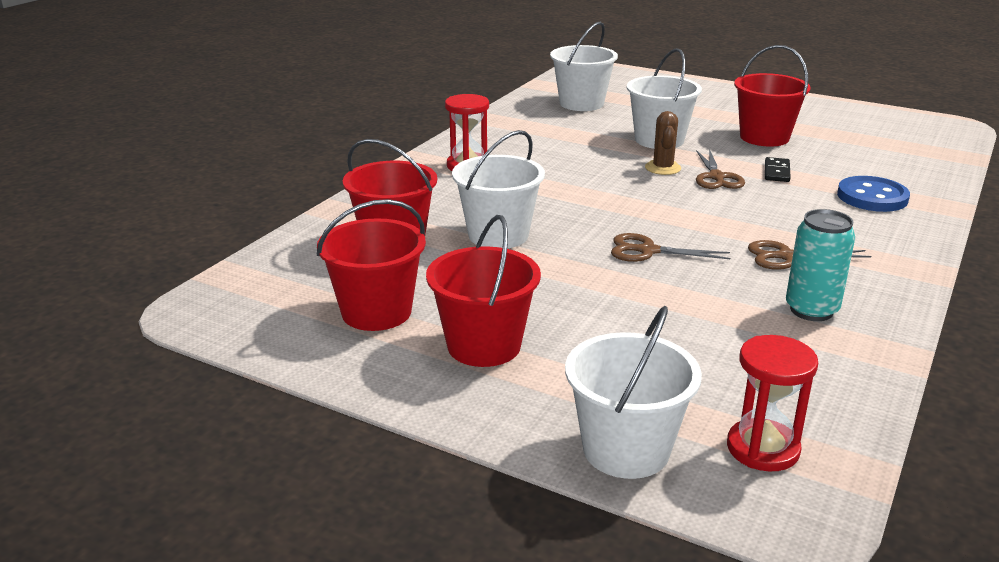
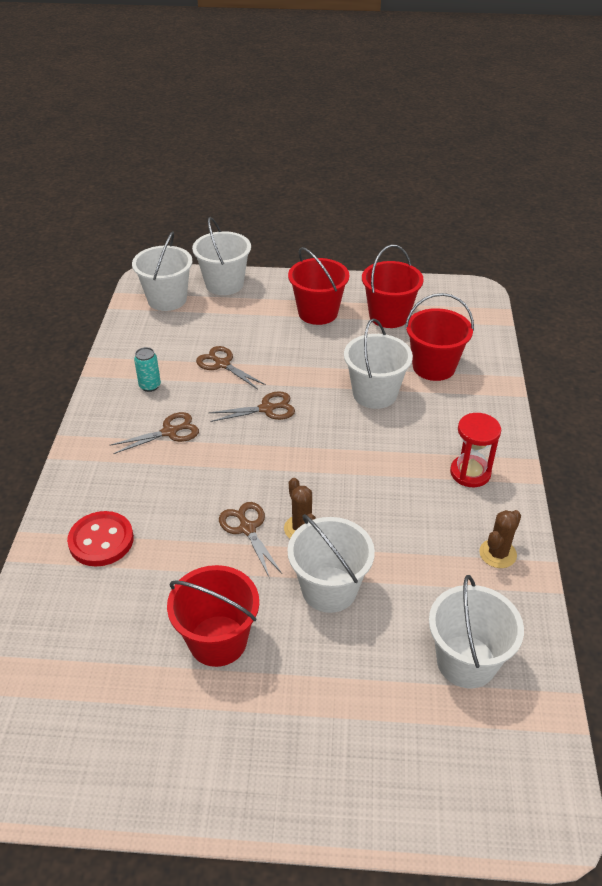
camera: 155 degrees right, 15 degrees up
(503, 129) = (497, 554): none -> brown cactus
(688, 311) = (222, 364): none -> brown scissors
(763, 448) = (167, 299): red hourglass -> white bucket
(777, 172) = (193, 559): black domino -> none
(811, 310) = (150, 386): turquoise can -> turquoise can, size x0.65
(872, 197) = (101, 540): blue button -> red button

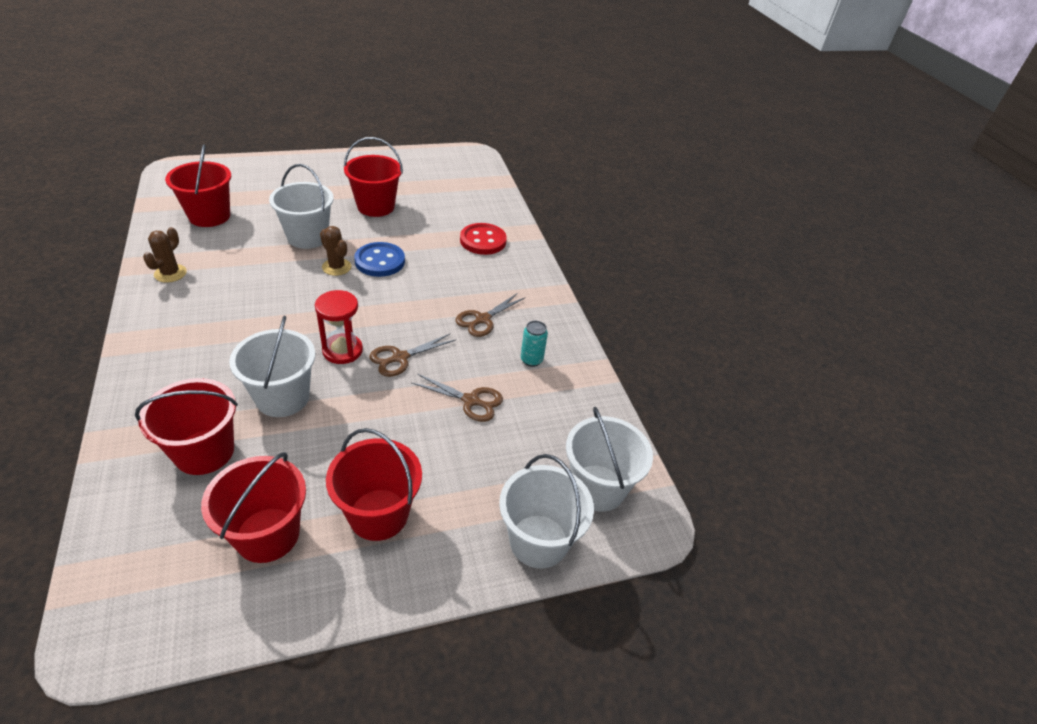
camera: 155 degrees right, 0 degrees up
(247, 529) = (380, 261): brown scissors -> blue button
(466, 661) = (209, 216): white bucket -> red bucket
(470, 473) = (181, 331): red hourglass -> red hourglass (342, 350)

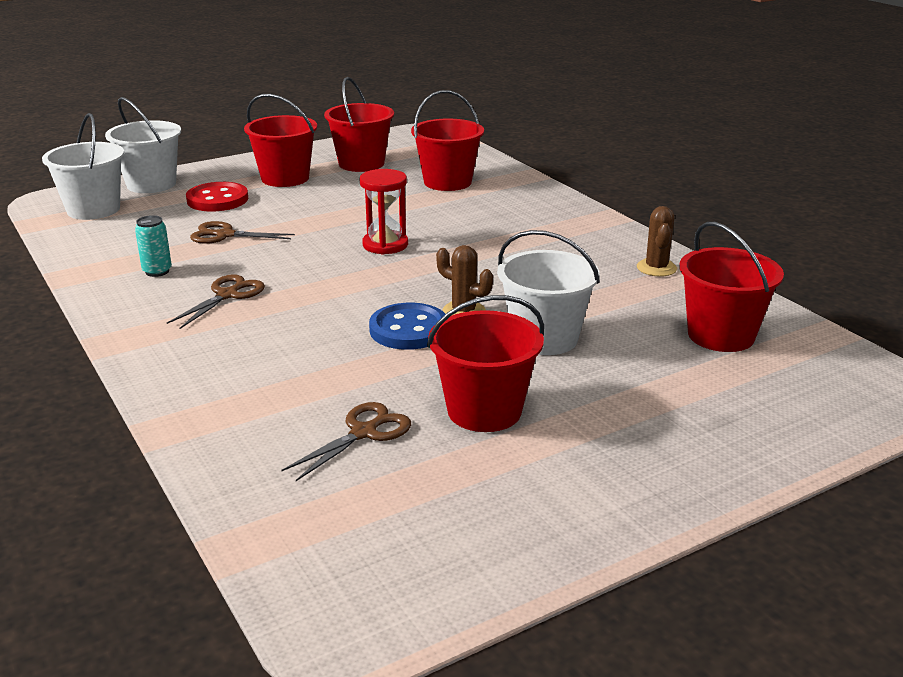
camera: 170 degrees right, 15 degrees down
(283, 397) = (415, 211): white bucket -> none
(400, 358) = (317, 250): brown scissors -> brown scissors (363, 433)
(483, 241) = (252, 393): red button -> red button (217, 200)

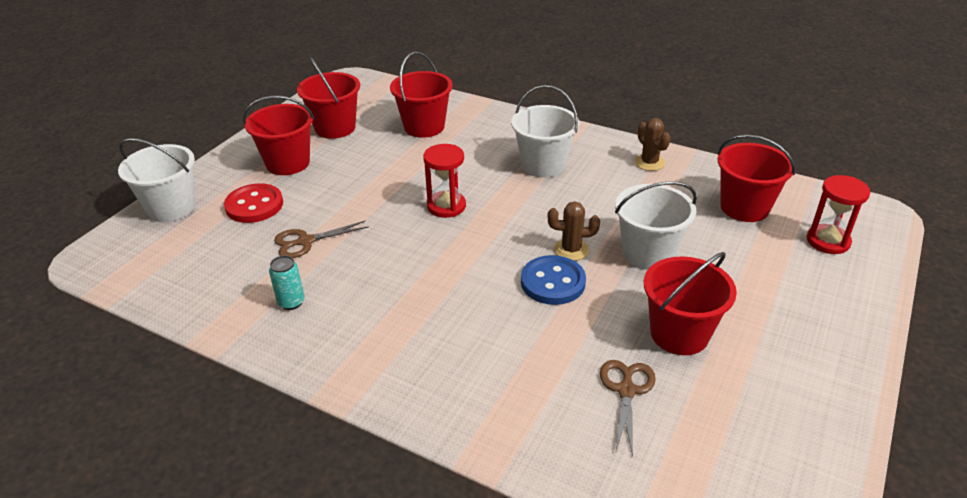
camera: 30 degrees left, 10 degrees up
(93, 209) = (148, 255): white bucket -> white bucket (543, 165)
(227, 295) = (380, 304): brown scissors -> none
(790, 395) = (828, 241): none -> red hourglass

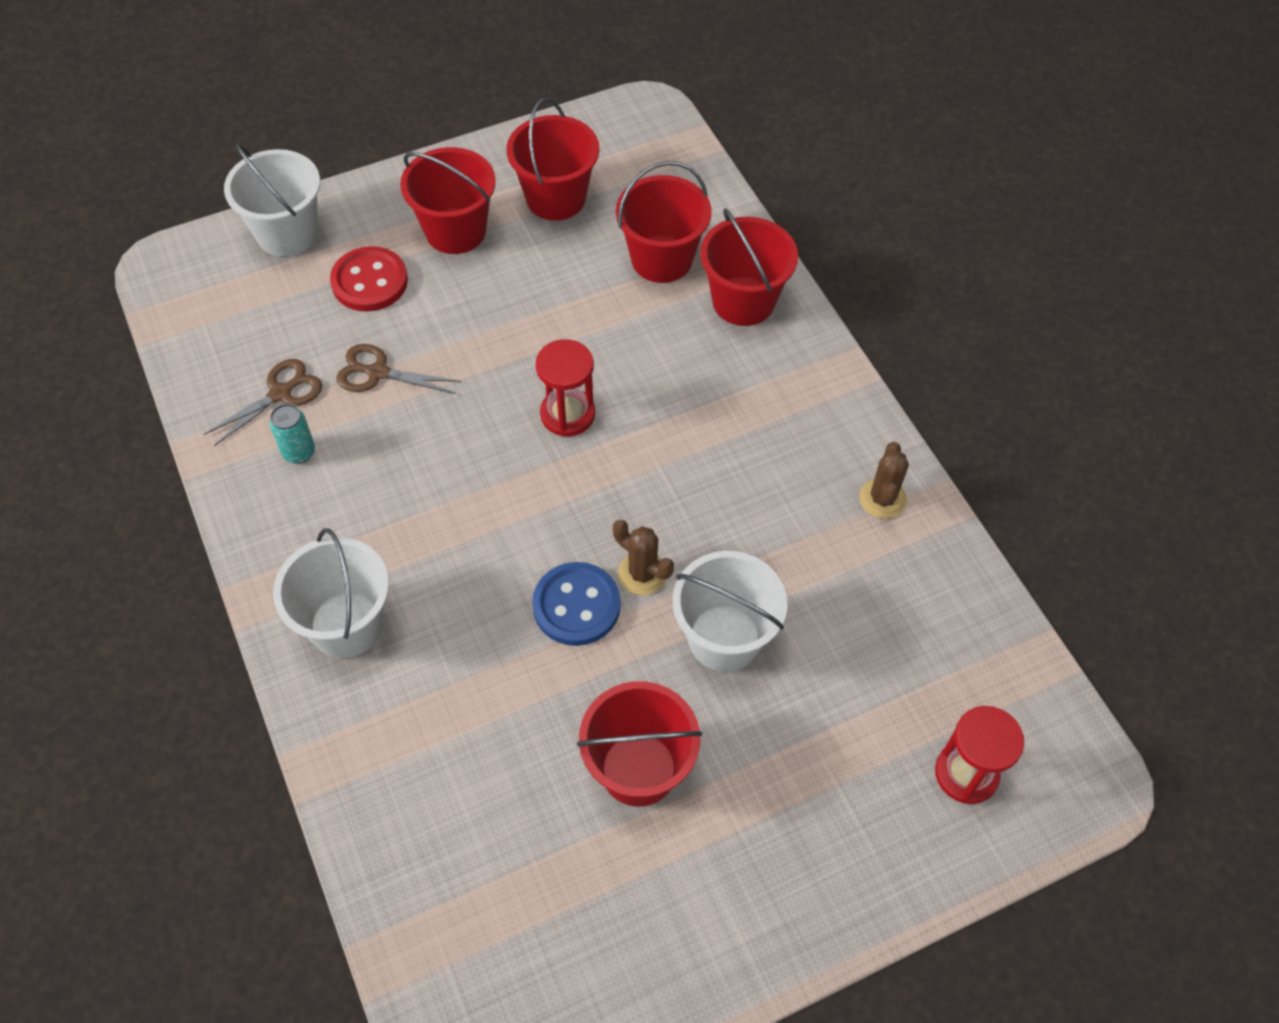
camera: 35 degrees right, 20 degrees up
(543, 165) = (743, 417): white bucket -> white bucket (346, 625)
(626, 390) = (511, 795): brown scissors -> brown scissors (280, 394)
(744, 207) = (922, 651): red bucket -> red bucket (743, 301)

